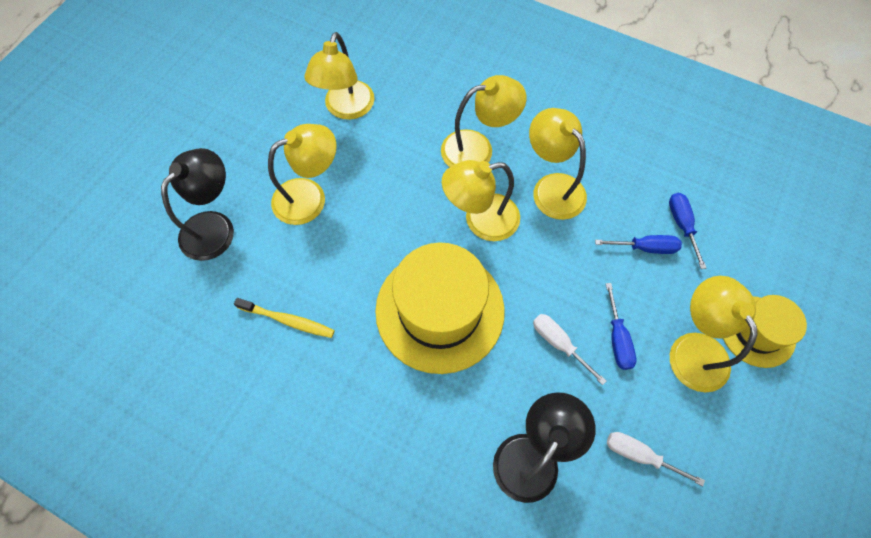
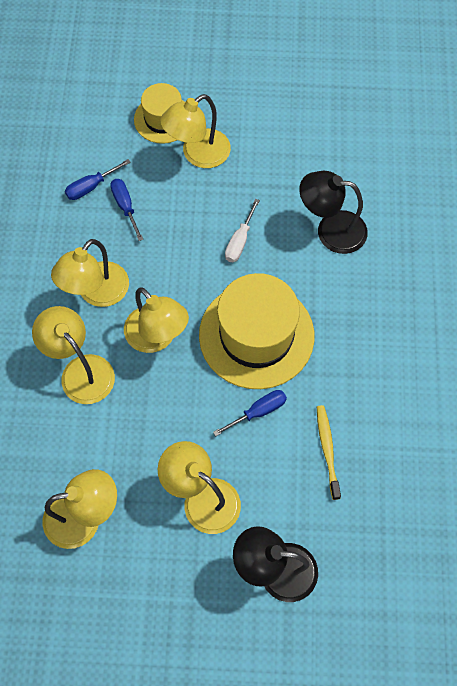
camera: 115 degrees left, 0 degrees up
(617, 338) = (214, 204): blue screwdriver -> blue screwdriver (258, 412)
(640, 455) = (294, 167): white screwdriver -> none

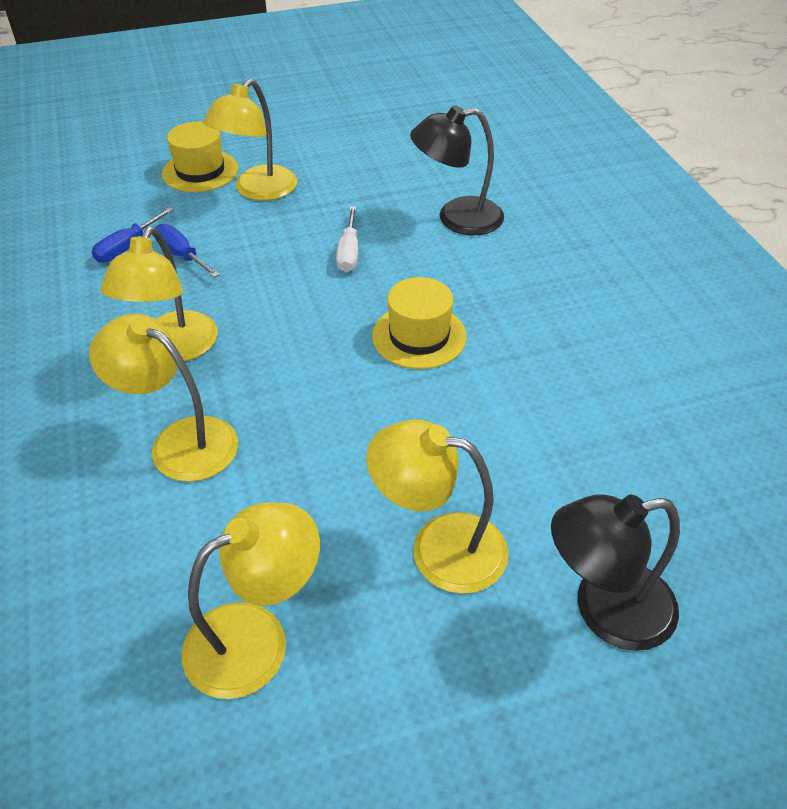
camera: 20 degrees left, 20 degrees down
(157, 338) = (281, 374): yellow lamp -> none
(256, 335) = (419, 336): yellow hat -> yellow hat, size x0.57
(258, 412) = (466, 417): blue screwdriver -> none
(327, 450) = (587, 432): yellow toothbrush -> none

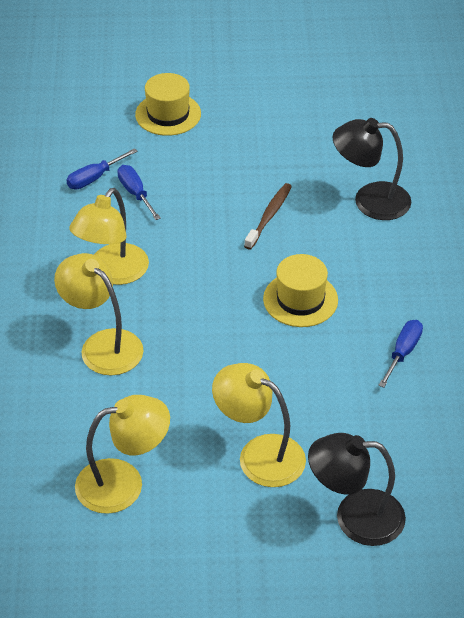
camera: 15 degrees right, 0 degrees up
(258, 191) = (211, 143): yellow lamp -> none
(349, 252) = (269, 216): white screwdriver -> brown toothbrush
(567, 374) = (402, 353): none -> blue screwdriver

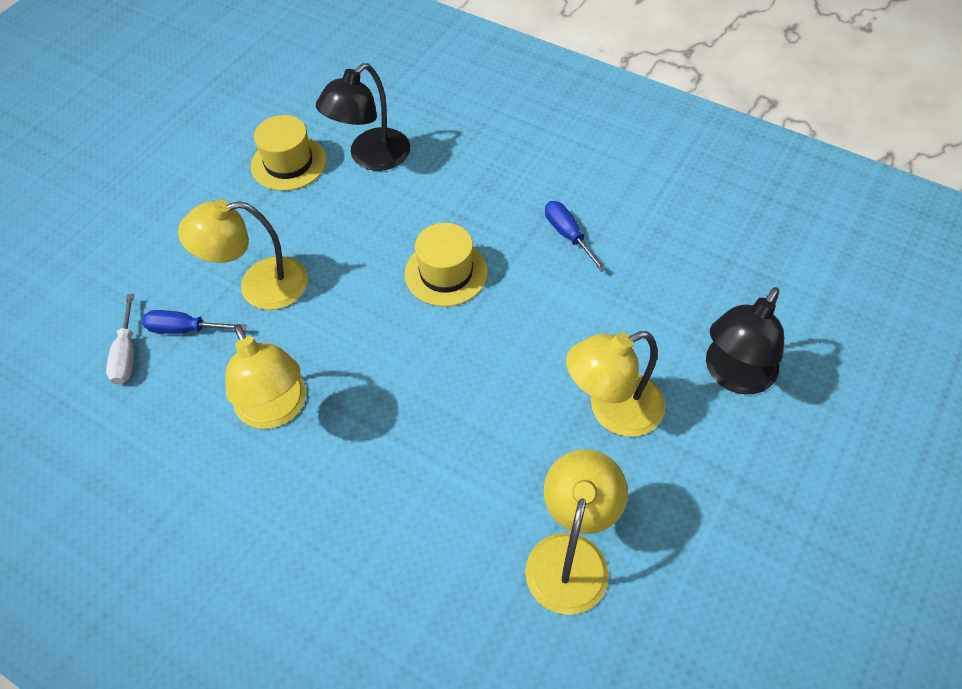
camera: 55 degrees left, 10 degrees up
(95, 178) = (127, 353): blue screwdriver -> white screwdriver
(102, 345) = (368, 473): yellow lamp -> yellow lamp (259, 286)
(168, 114) = (105, 242): yellow hat -> yellow hat (288, 163)
(269, 216) = (321, 238): brown toothbrush -> none

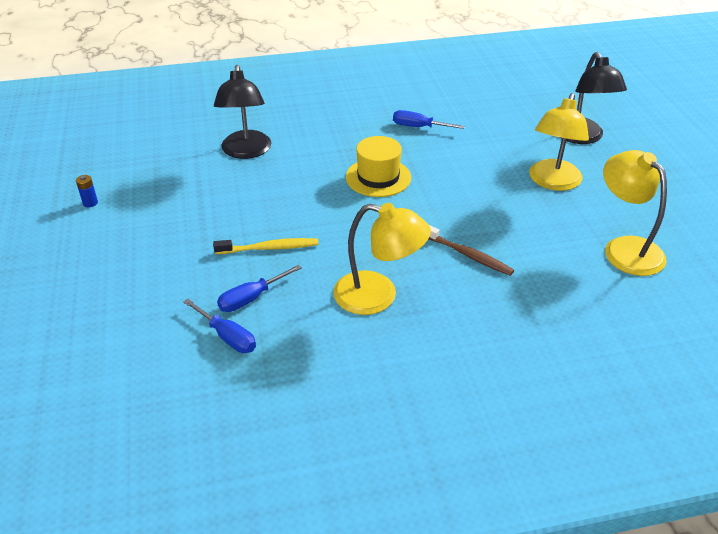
camera: 45 degrees left, 15 degrees down
(127, 353) = (227, 336): white screwdriver -> blue screwdriver
(193, 135) = (90, 203): none -> blue battery
(259, 286) = (269, 248): yellow lamp -> yellow toothbrush
(288, 163) = (191, 181): yellow hat -> none
(407, 430) = (468, 255): none -> brown toothbrush

